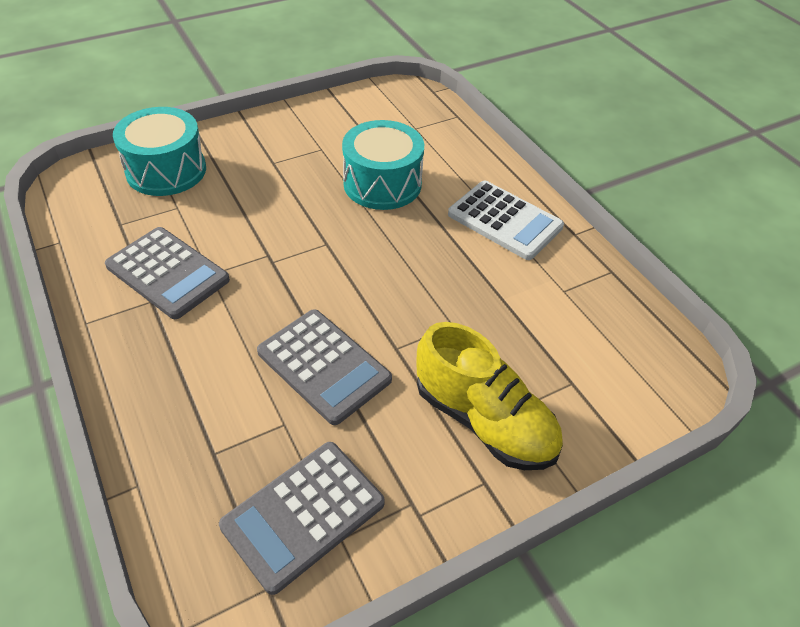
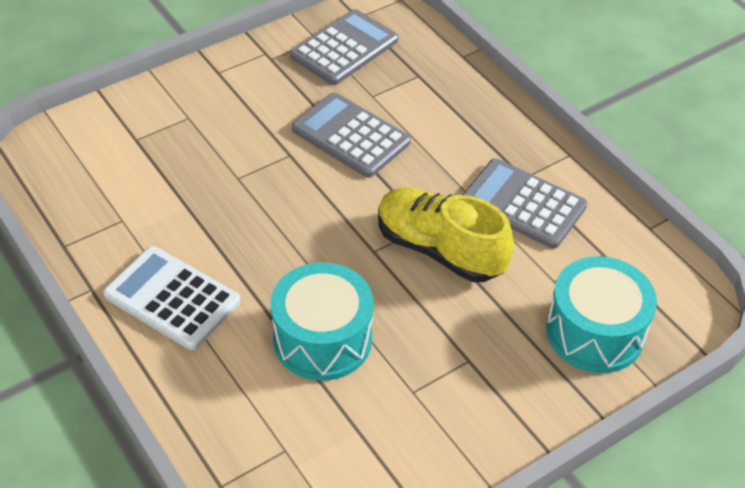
camera: 175 degrees right, 0 degrees up
(484, 420) = (215, 108): yellow shoe -> yellow shoe (439, 250)

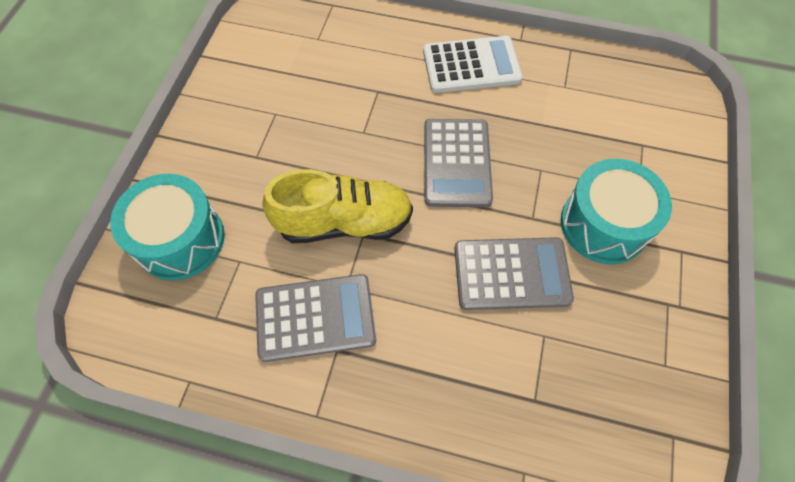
camera: 140 degrees right, 15 degrees up
(322, 339) = (359, 105): turquoise drum -> turquoise drum (603, 224)
(344, 48) = (631, 375): grey calculator -> grey calculator (456, 163)

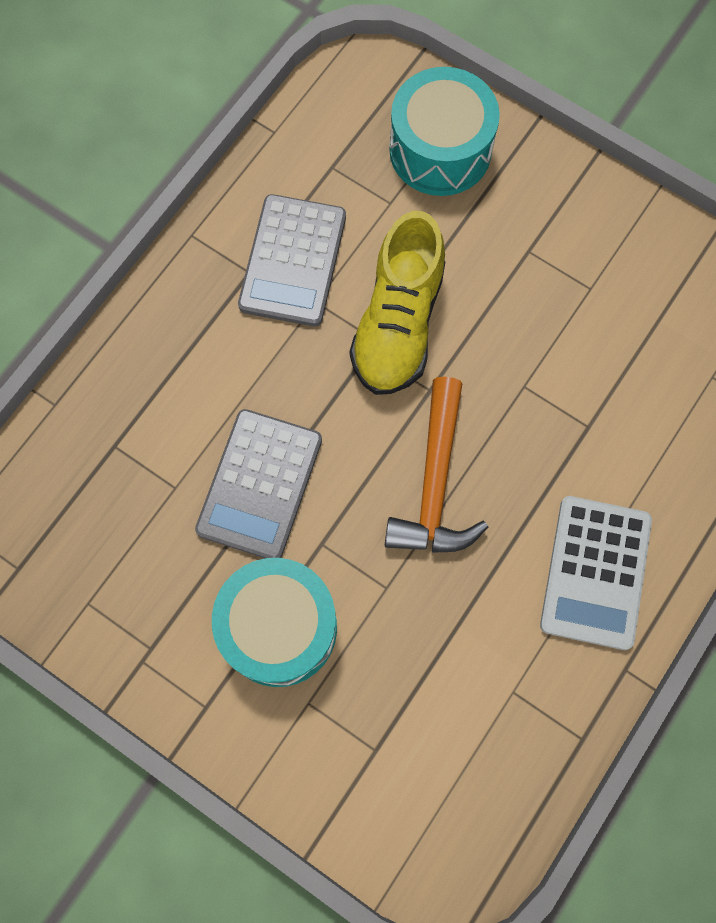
camera: 110 degrees right, 10 degrees up
(456, 163) = (435, 484): grey calculator -> orange hammer

